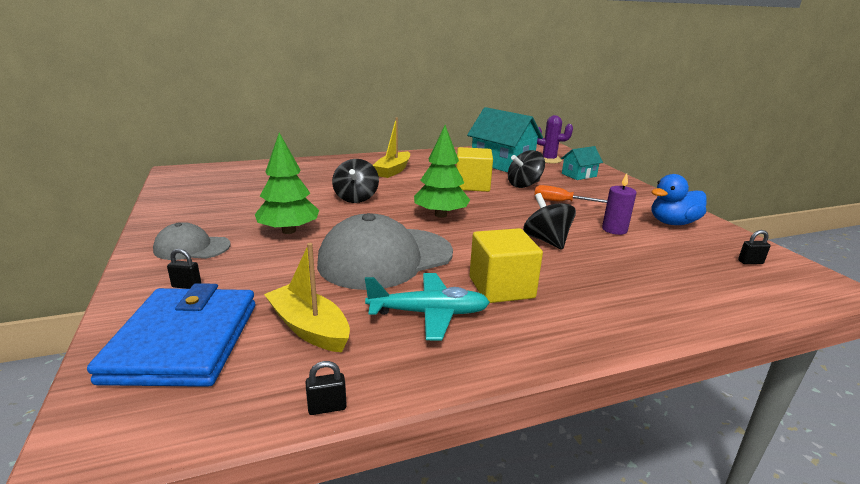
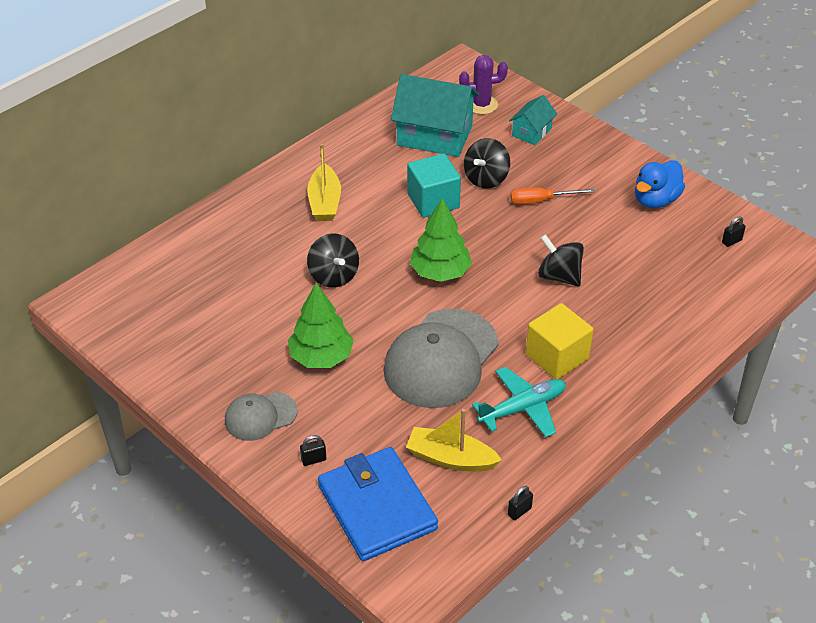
camera: 25 degrees left, 20 degrees up
(472, 185) = (433, 201): yellow cube -> turquoise cube
(614, 229) = (609, 233): purple candle -> none

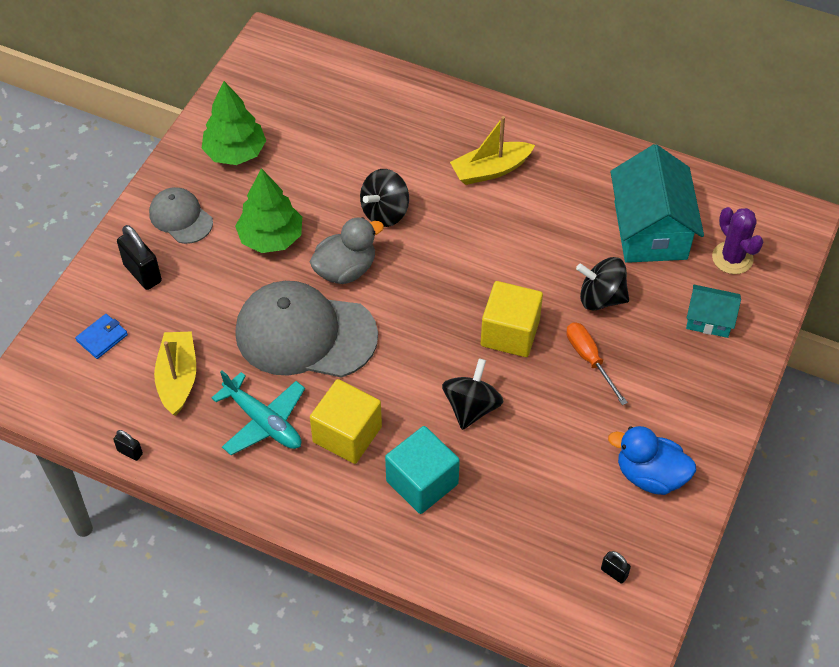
camera: 70 degrees right, 10 degrees up
(313, 460) = (142, 273): black padlock -> black padlock, size x1.90
(377, 507) = (102, 338): blue wallet -> blue wallet, size x0.40
(383, 316) = (345, 269): none -> grey duck
(433, 201) = (538, 260): turquoise cube -> turquoise cube (422, 482)
(440, 272) = (429, 298): green tree -> green tree (235, 152)
(497, 236) = (510, 333): none -> yellow cube

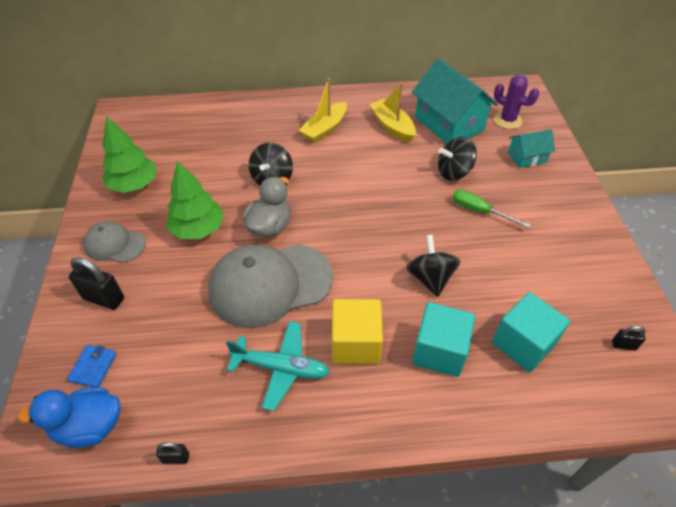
camera: 30 degrees left, 5 degrees down
(178, 378) = (184, 368): yellow boat -> yellow boat (392, 126)
(510, 333) = (415, 217): yellow cube -> none
(511, 518) = (523, 344): none -> turquoise cube
(589, 359) = (479, 211): orange screwdriver -> green screwdriver
(650, 475) = (582, 265): blue duck -> blue duck (89, 427)

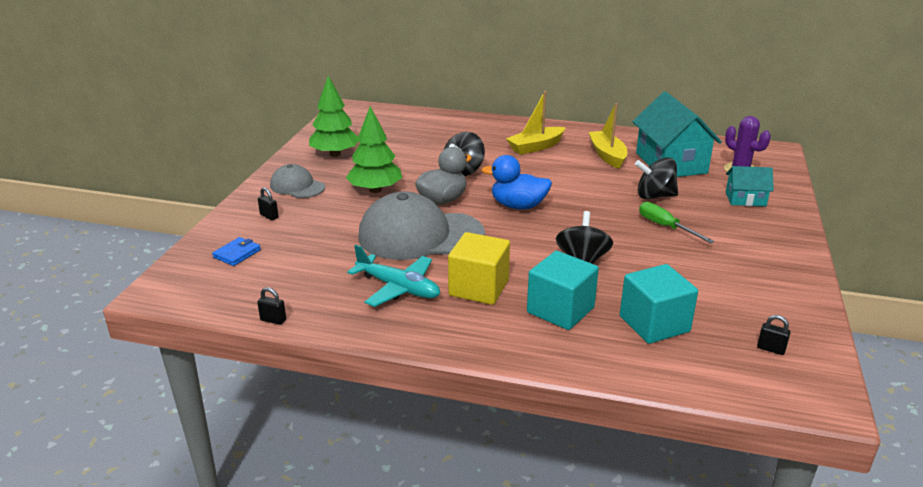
camera: 20 degrees right, 20 degrees down
(89, 427) = (214, 286): blue duck -> blue duck (518, 206)
(104, 299) = (269, 216): black padlock -> black padlock, size x0.53

